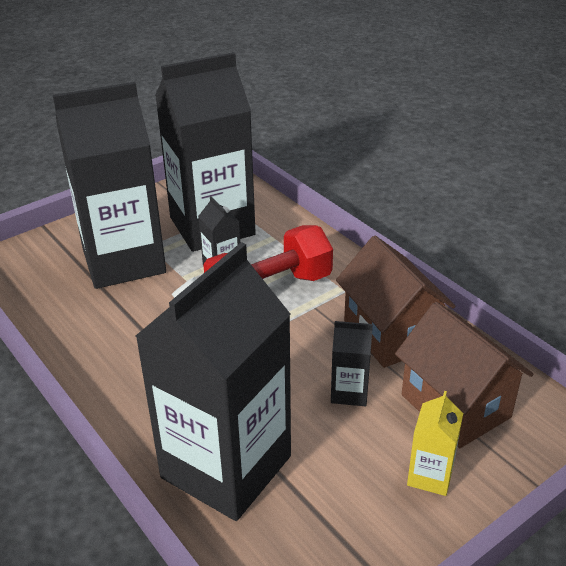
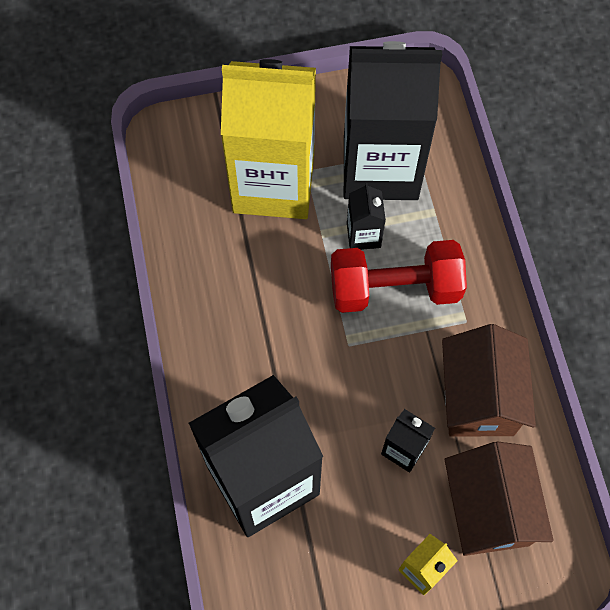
camera: 25 degrees right, 30 degrees up
(123, 261) = (273, 183): black carton -> yellow carton

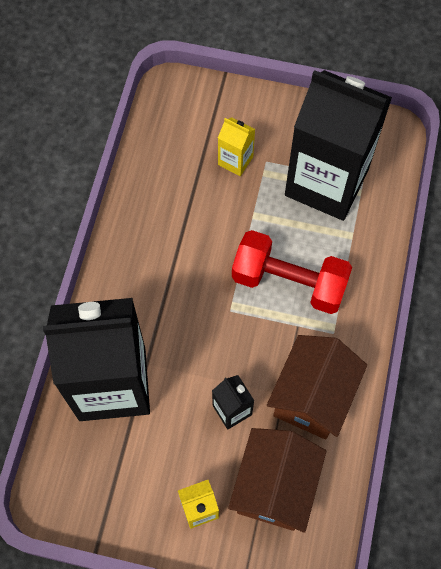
camera: 25 degrees right, 0 degrees up
(273, 183) = (235, 160): yellow carton -> yellow carton, size x0.41
(363, 235) = (285, 230): black carton -> none

